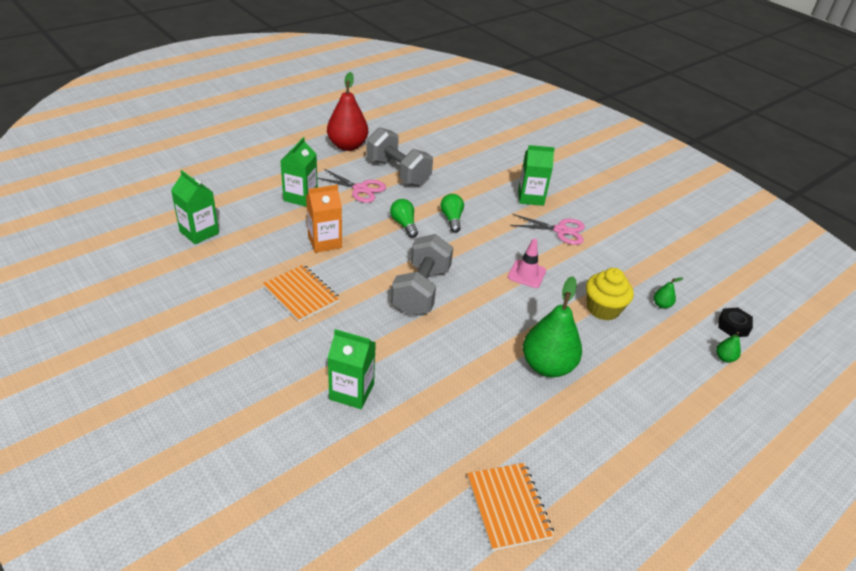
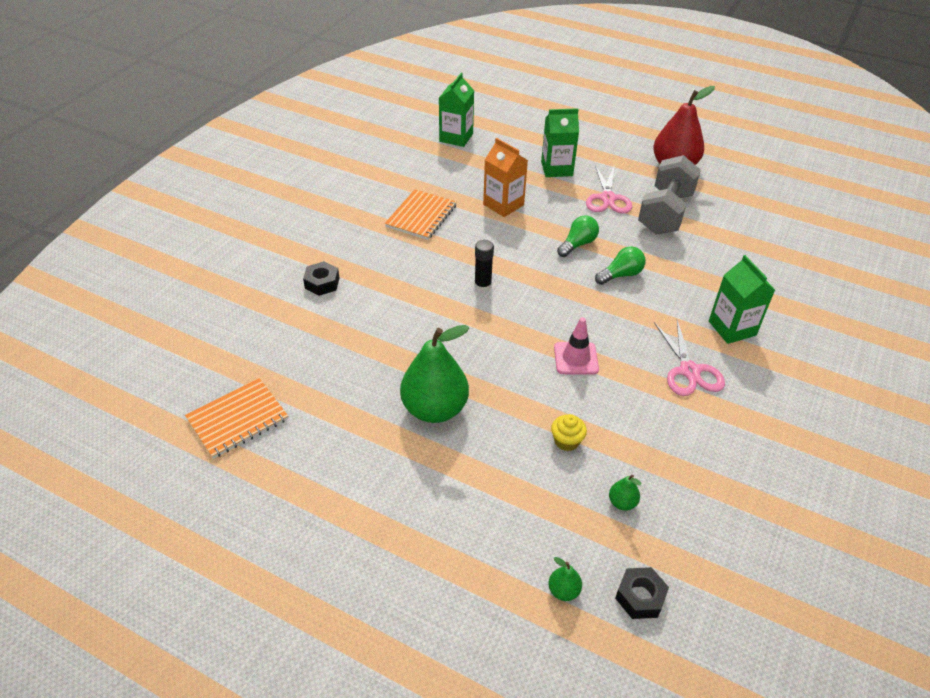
camera: 70 degrees right, 5 degrees up
(351, 391) = (322, 283): green carton -> black nut
(421, 291) = (482, 286): grey dumbbell -> black glue stick
(603, 309) = (566, 441): yellow cupcake -> yellow cupcake, size x0.56

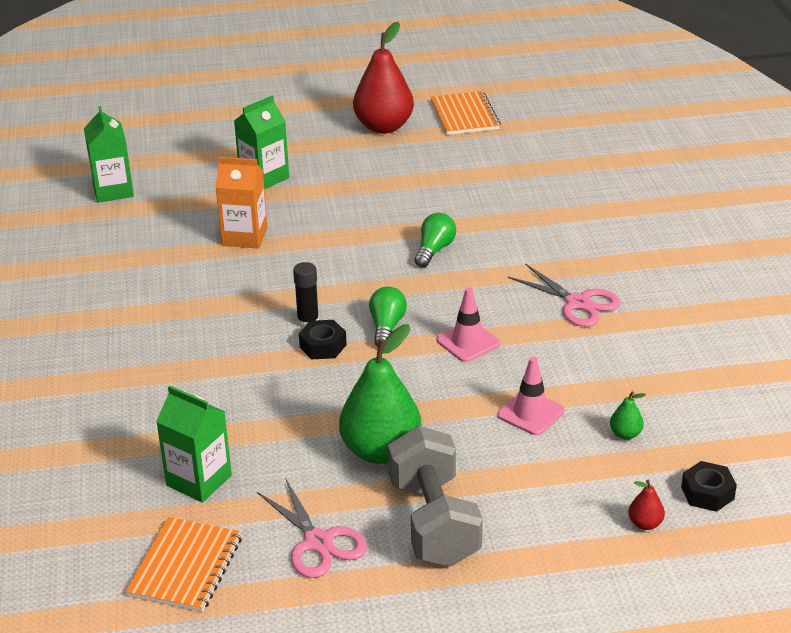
camera: 35 degrees left, 10 degrees down
(322, 283) = (127, 401): black nut -> black nut (323, 346)
(421, 216) = (164, 286): orange notebook -> orange notebook (464, 115)
(563, 590) = (645, 524): green pear -> red pear
(566, 441) = (530, 413): yellow cupcake -> pink traffic cone
(577, 244) = (363, 241): green light bulb -> green light bulb (386, 327)
(607, 198) = (348, 185): pink scissors -> pink scissors (318, 542)
(665, 213) = (419, 175): grey dumbbell -> grey dumbbell (434, 522)
(732, 328) = (579, 250): green carton -> green carton (199, 480)

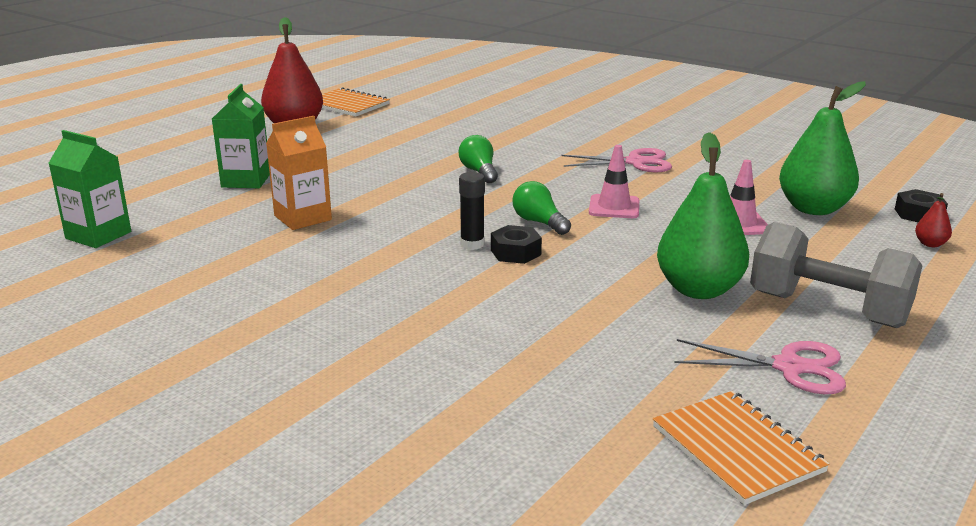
camera: 45 degrees left, 10 degrees down
(199, 480) = (609, 383): green carton -> none
(625, 434) = (813, 209): green pear -> green pear, size x2.43

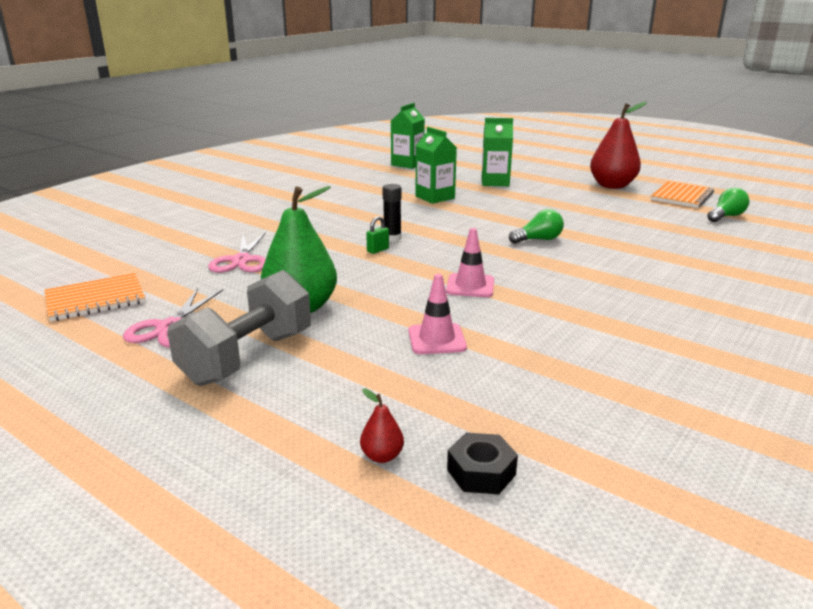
camera: 90 degrees right, 0 degrees up
(303, 218) = (435, 197): orange carton -> green carton
(515, 252) = (378, 250): black nut -> green padlock
(539, 222) = (433, 258): green light bulb -> green light bulb (726, 216)
(635, 162) = (596, 302): pink scissors -> pink scissors (241, 260)
(813, 209) = (485, 390): green pear -> none

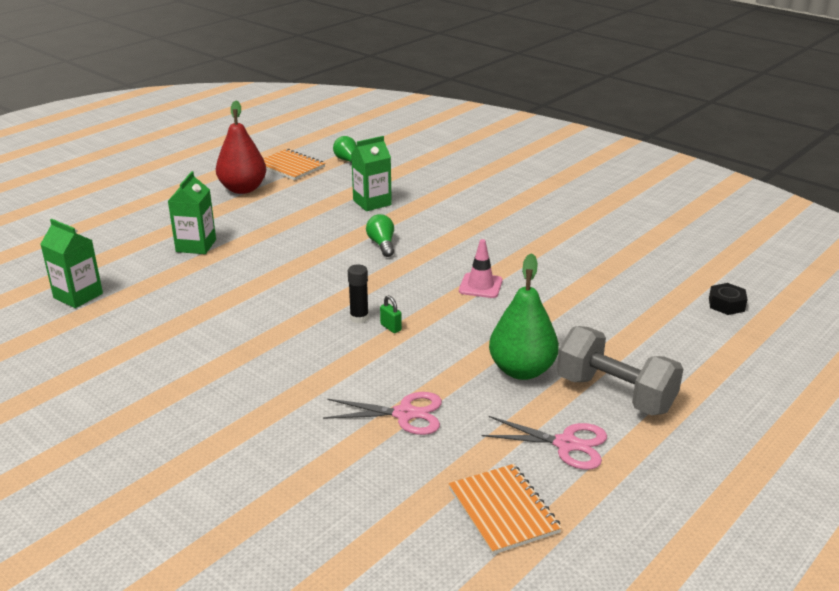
camera: 85 degrees left, 5 degrees up
(382, 456) = (722, 335): red pear -> none
(435, 197) = (234, 286): green carton -> green carton (372, 202)
(436, 339) = (575, 307): pink traffic cone -> none

